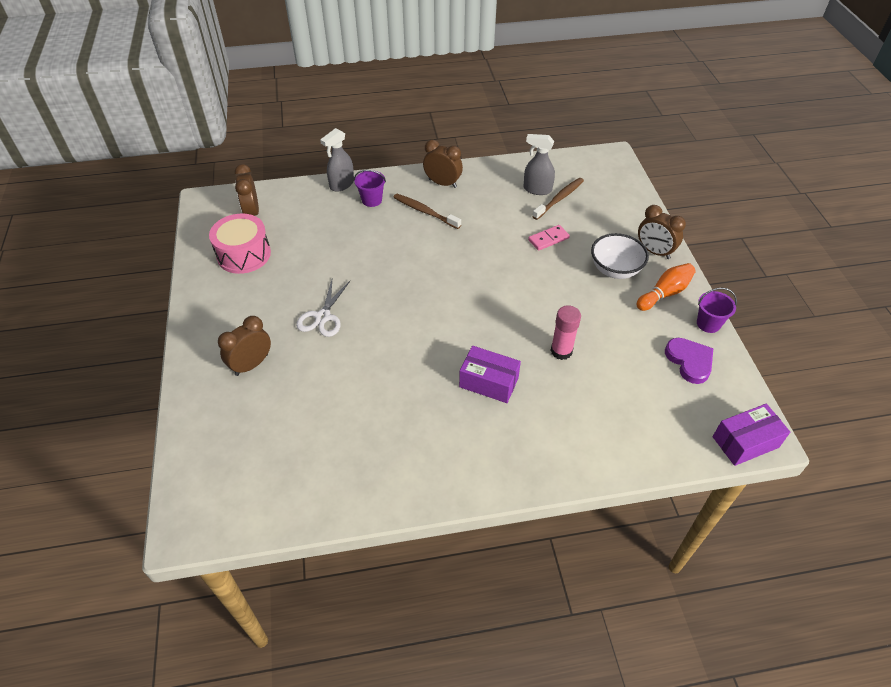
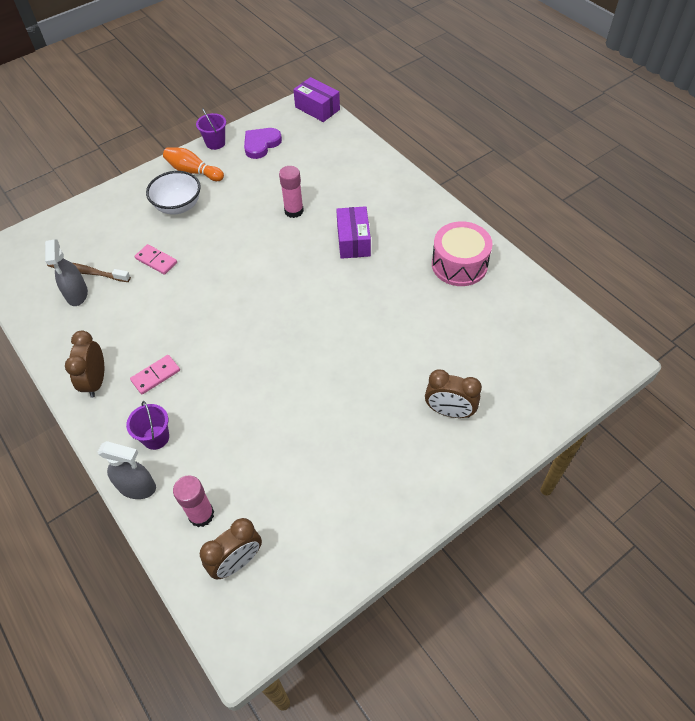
camera: 115 degrees left, 5 degrees up
(244, 254) = (314, 519): pink drum -> pink drum (459, 264)
(297, 206) = (201, 514): none -> pink glue stick
(323, 317) = (357, 387): white scissors -> none
(425, 211) = (155, 375): brown toothbrush -> pink domino
(654, 251) = (141, 189): brown clock -> none

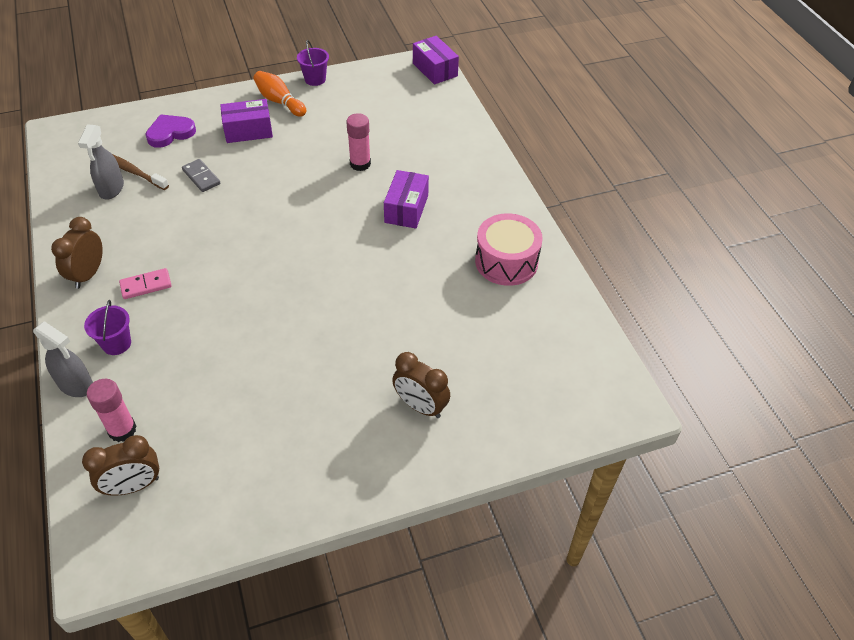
camera: 15 degrees right, 5 degrees down
(156, 261) = (201, 177): pink domino -> grey domino
(178, 206) = (248, 131): white bowl -> purple box
(261, 144) = (360, 91): purple heart -> purple heart (170, 133)

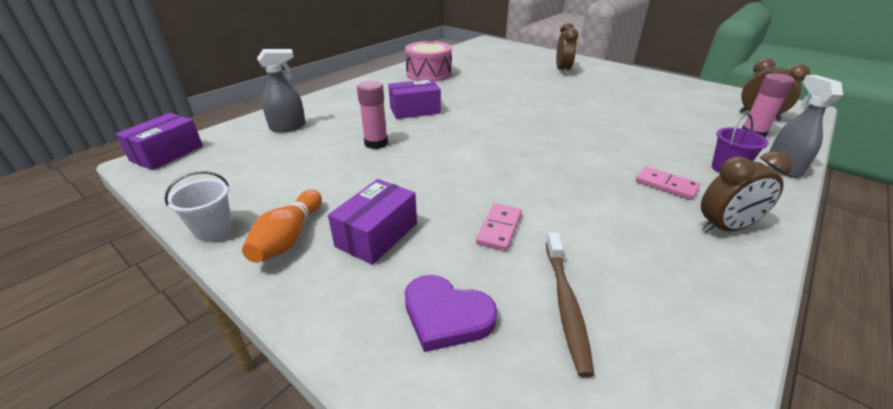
camera: 120 degrees left, 15 degrees down
(111, 189) = (619, 301): grey spray bottle -> grey spray bottle (288, 127)
(201, 177) = (499, 229): grey domino -> pink domino
(248, 131) = (377, 235): purple box -> purple box turned 75 degrees clockwise
(315, 79) = (213, 229): purple bucket -> white bucket

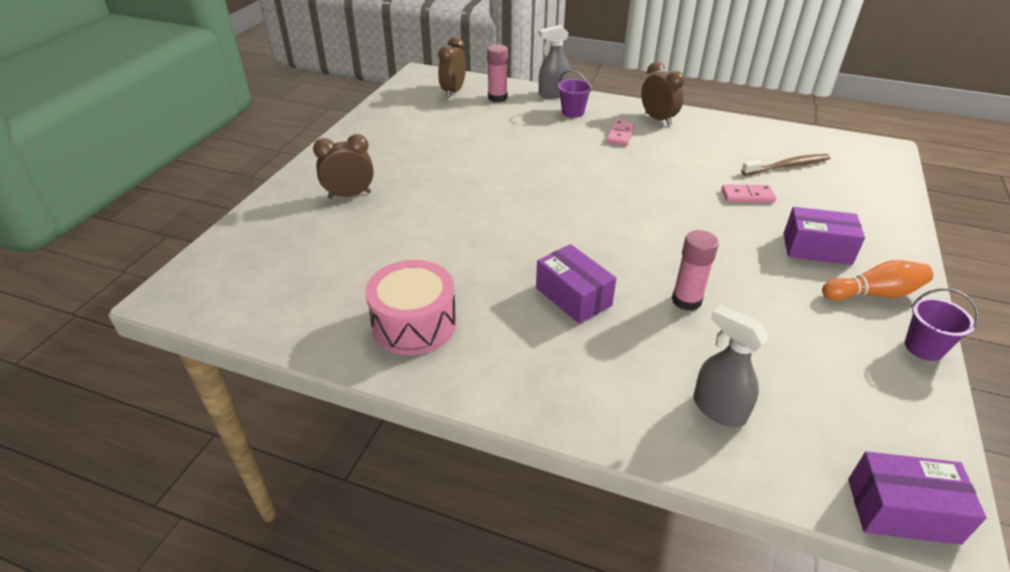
camera: 110 degrees left, 5 degrees up
(213, 229) = (923, 347): white bucket -> purple bucket
(446, 315) = (843, 202): purple heart -> none

